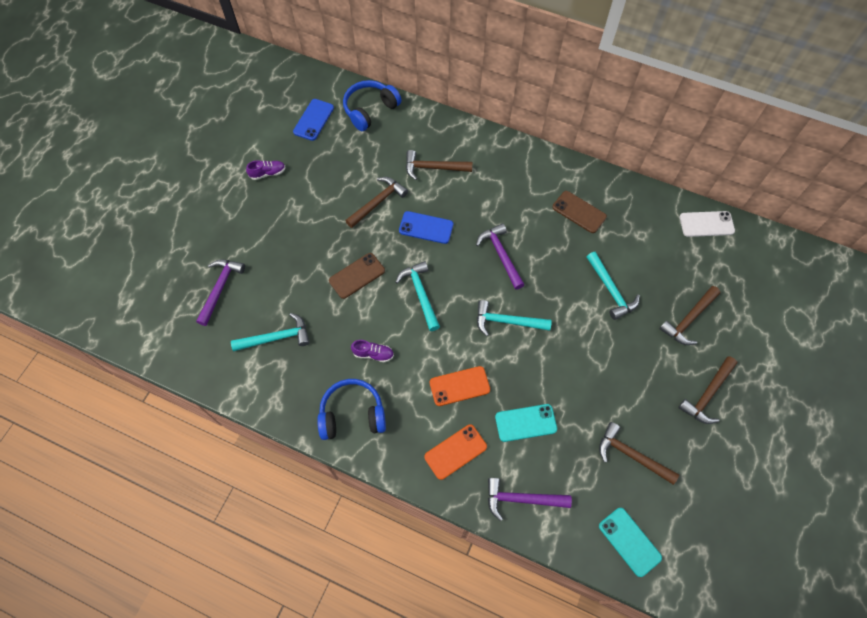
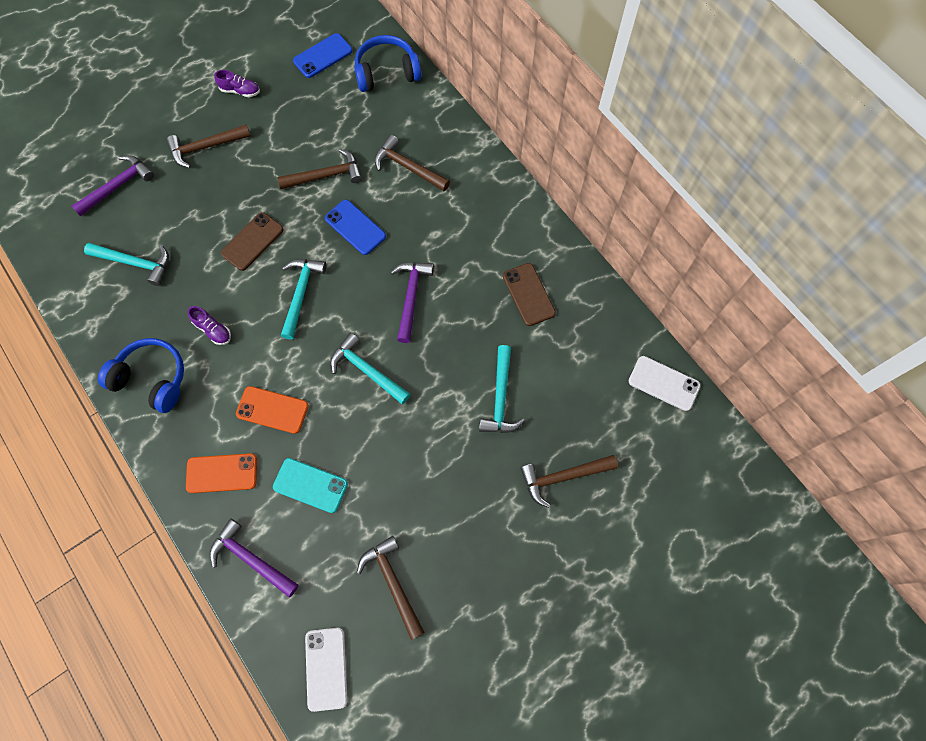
camera: 30 degrees right, 5 degrees up
(357, 276) = (252, 241): brown phone -> brown phone turned 45 degrees counterclockwise
(629, 541) = (326, 668): turquoise phone -> white phone
(707, 394) = (523, 569): brown hammer -> brown hammer (206, 147)

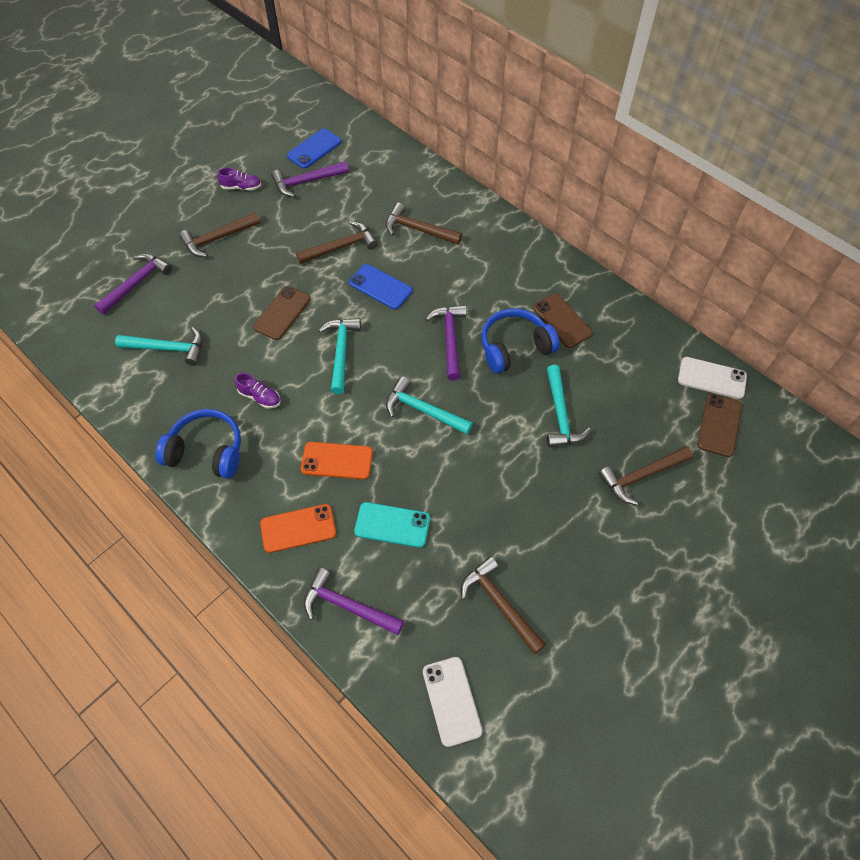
camera: 10 degrees left, 10 degrees down
(307, 94) = (307, 182): none -> purple hammer
(387, 72) = (378, 155): blue headphones -> blue headphones (514, 347)
(656, 436) = (719, 425): none -> brown phone

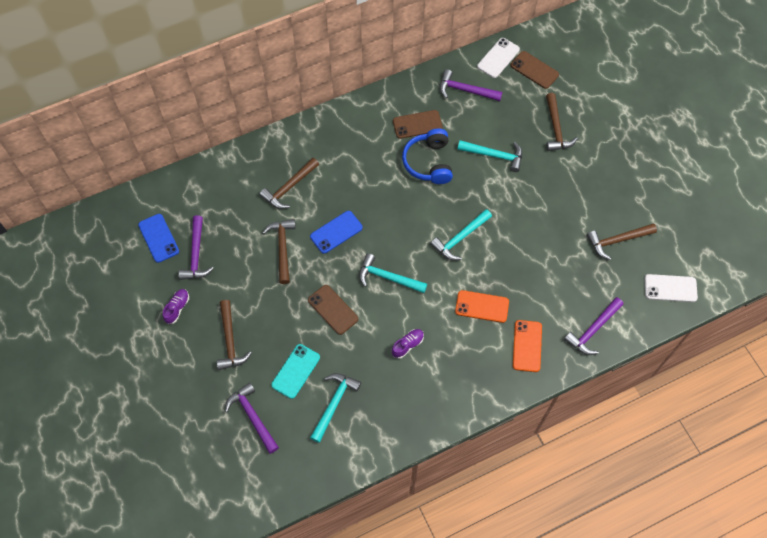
camera: 70 degrees left, 5 degrees up
(207, 451) = (442, 394): blue headphones -> none
(337, 461) = (482, 306): orange phone -> orange phone turned 75 degrees clockwise
(392, 525) = (543, 285): turquoise phone -> turquoise phone (295, 371)
(450, 339) = (405, 201): purple hammer -> purple hammer (465, 90)

